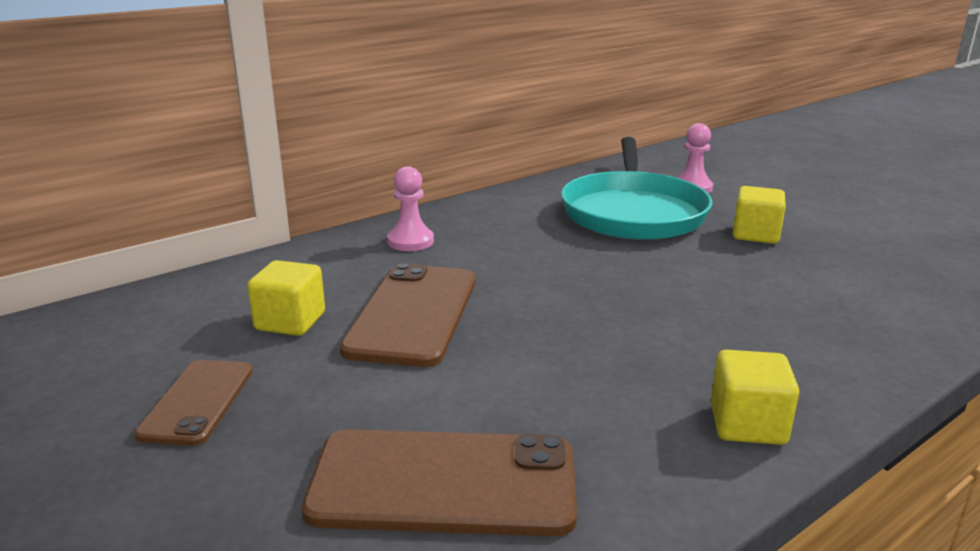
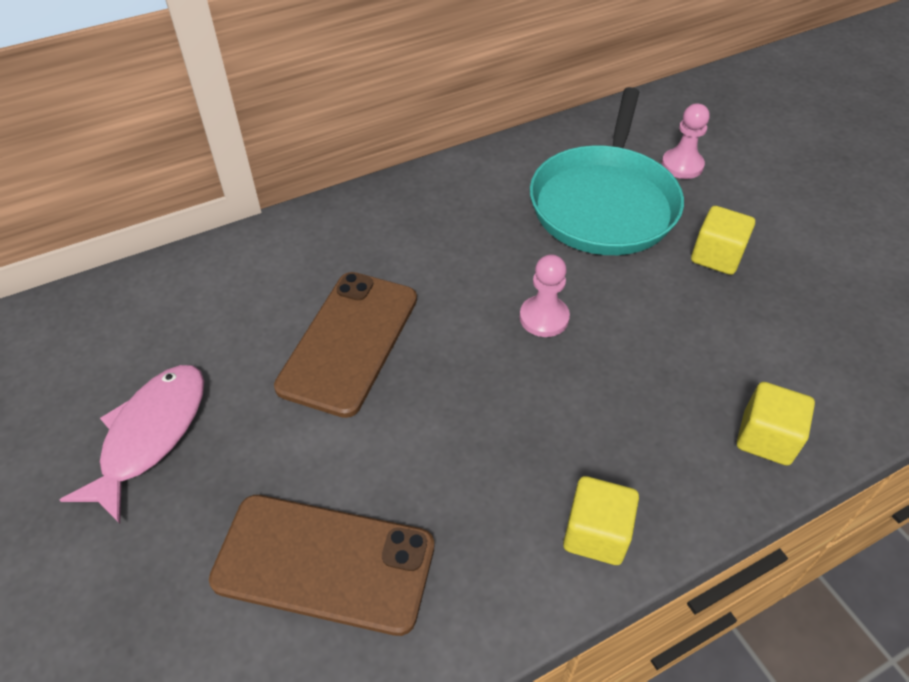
camera: 10 degrees right, 25 degrees up
(197, 402) = (150, 435): brown phone -> pink fish
(290, 322) = (241, 338): yellow cube -> yellow cube (766, 438)
(410, 241) = (371, 228): pink pawn -> pink pawn (544, 318)

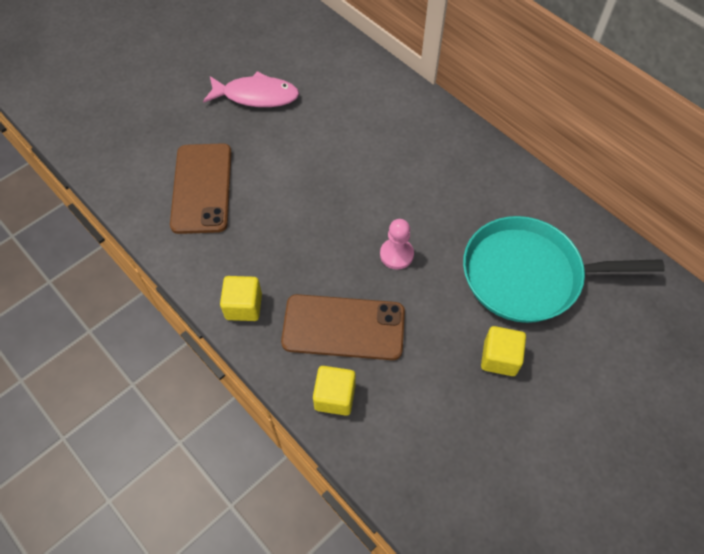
camera: 75 degrees right, 10 degrees up
(349, 342) = (343, 158): brown phone -> brown phone (343, 327)
(682, 165) = (602, 326): pink pawn -> none

